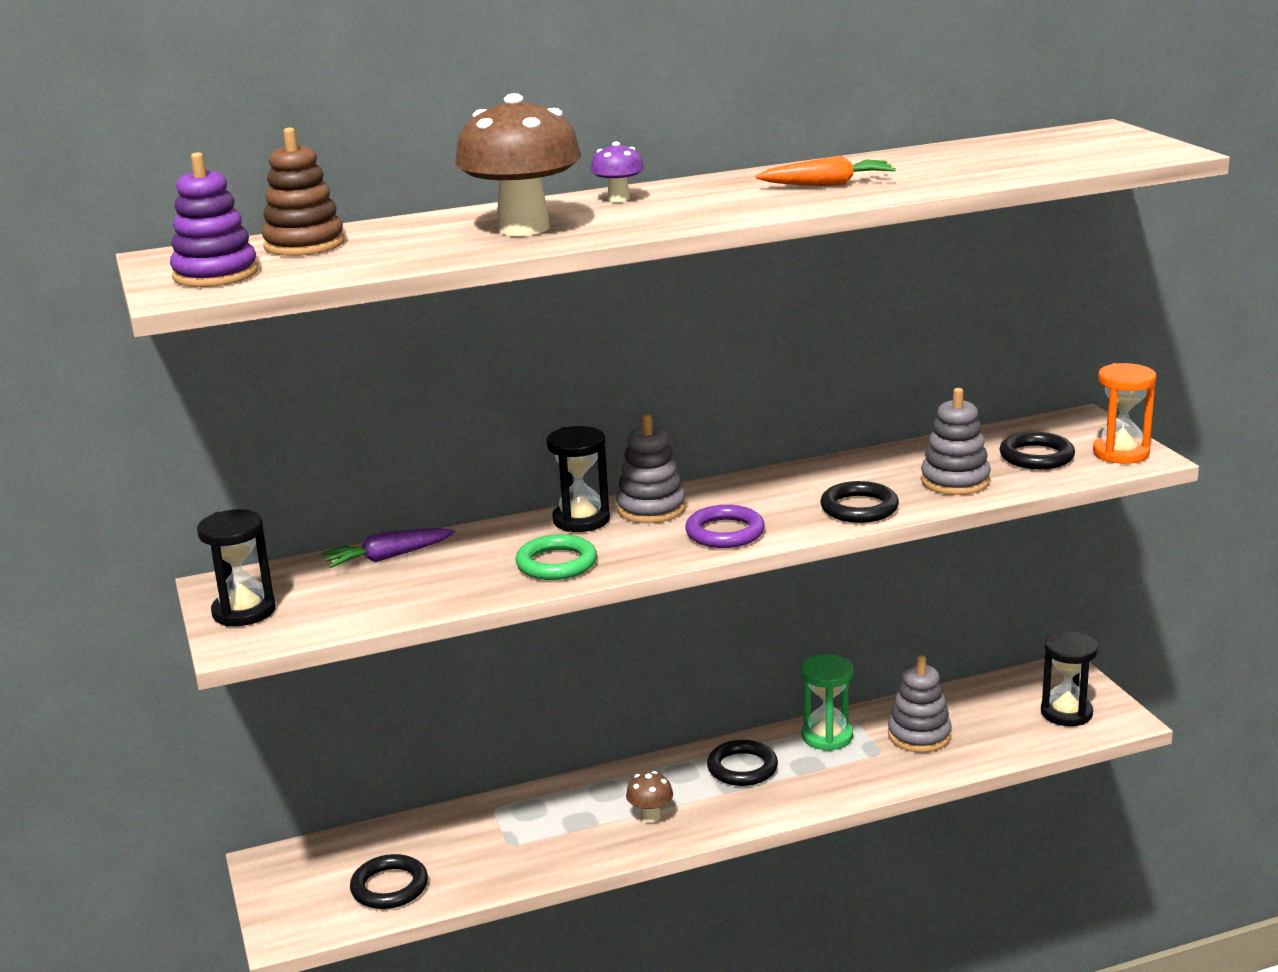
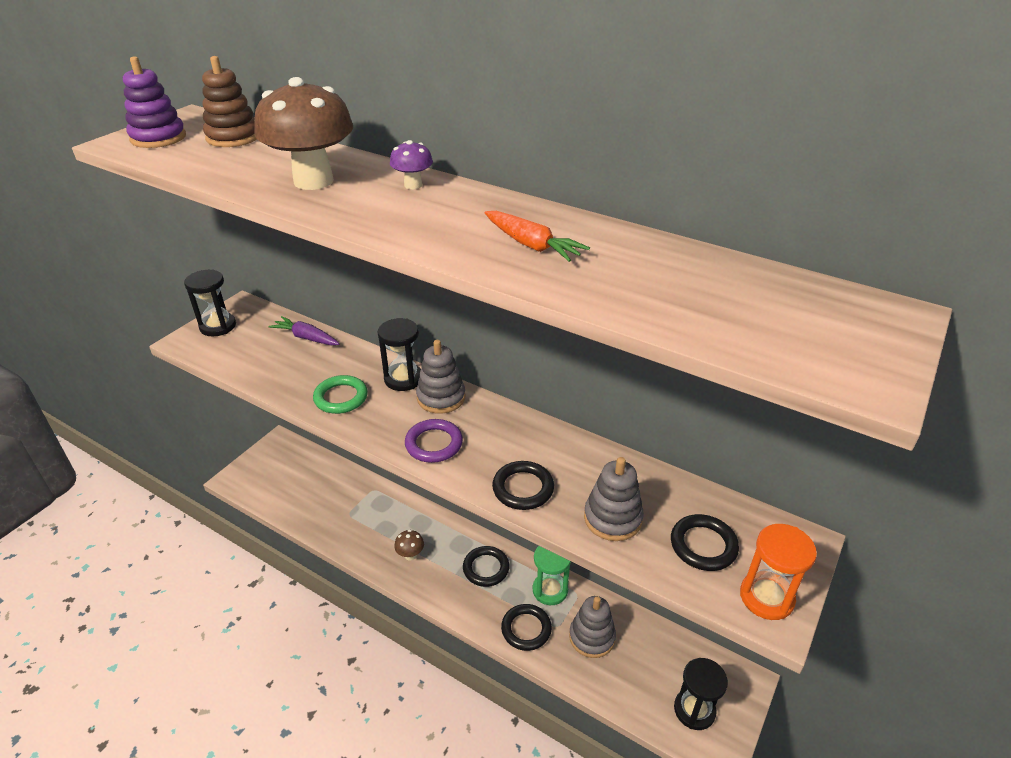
camera: 50 degrees right, 15 degrees up
(389, 887) = (286, 492): black ring -> black ring (526, 629)

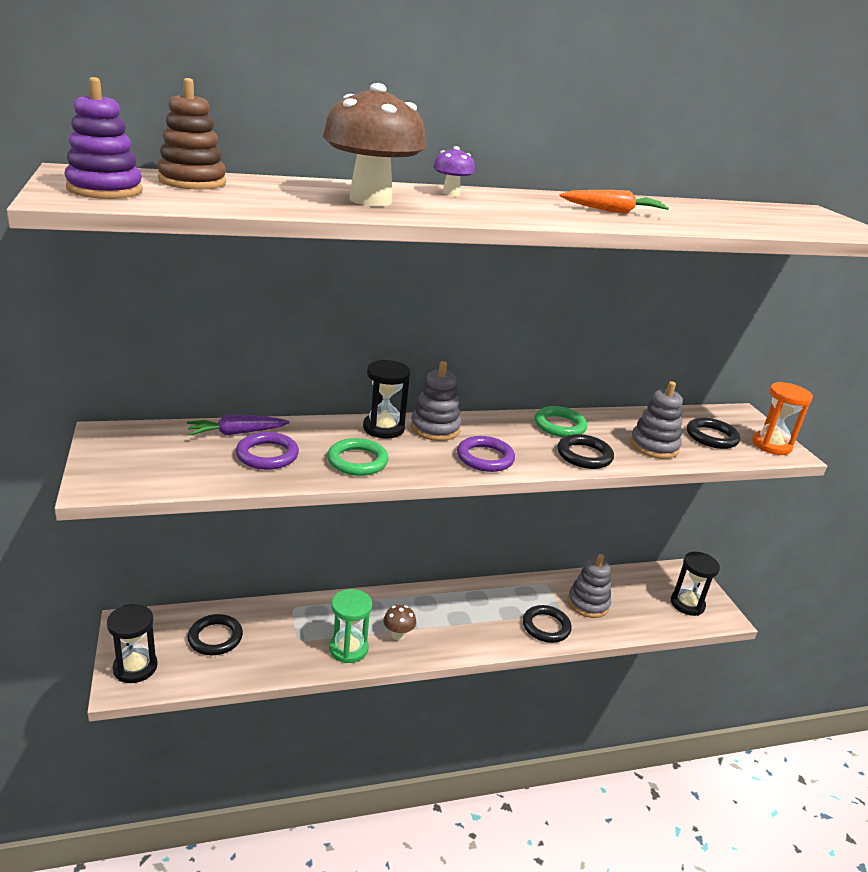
camera: 50 degrees left, 10 degrees down
(218, 326) = (114, 459): black hourglass -> black hourglass (135, 667)
(296, 364) = (267, 455): none -> purple ring
(486, 568) = (466, 607): black ring -> black ring (215, 638)
(550, 590) = (526, 593): green hourglass -> green hourglass (348, 649)
(553, 448) = (559, 426): none -> green ring

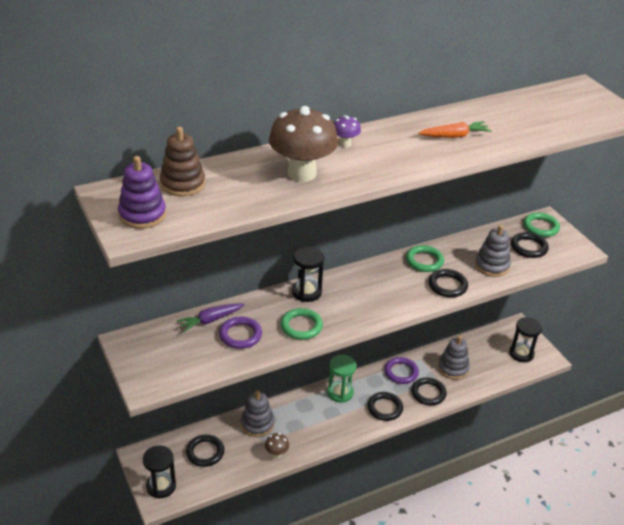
camera: 10 degrees left, 10 degrees up
(348, 649) = (299, 440): green hourglass -> green hourglass (340, 393)
(398, 635) = (329, 422): brown mushroom -> brown mushroom (276, 454)
(435, 428) = (341, 284): grey stacking toy -> grey stacking toy (257, 424)
(480, 633) = (385, 408): none -> black ring
(485, 458) = (383, 303): purple ring -> purple ring (401, 372)
(732, 420) = (540, 227): none -> green ring
(771, 445) = (569, 246): orange hourglass -> none

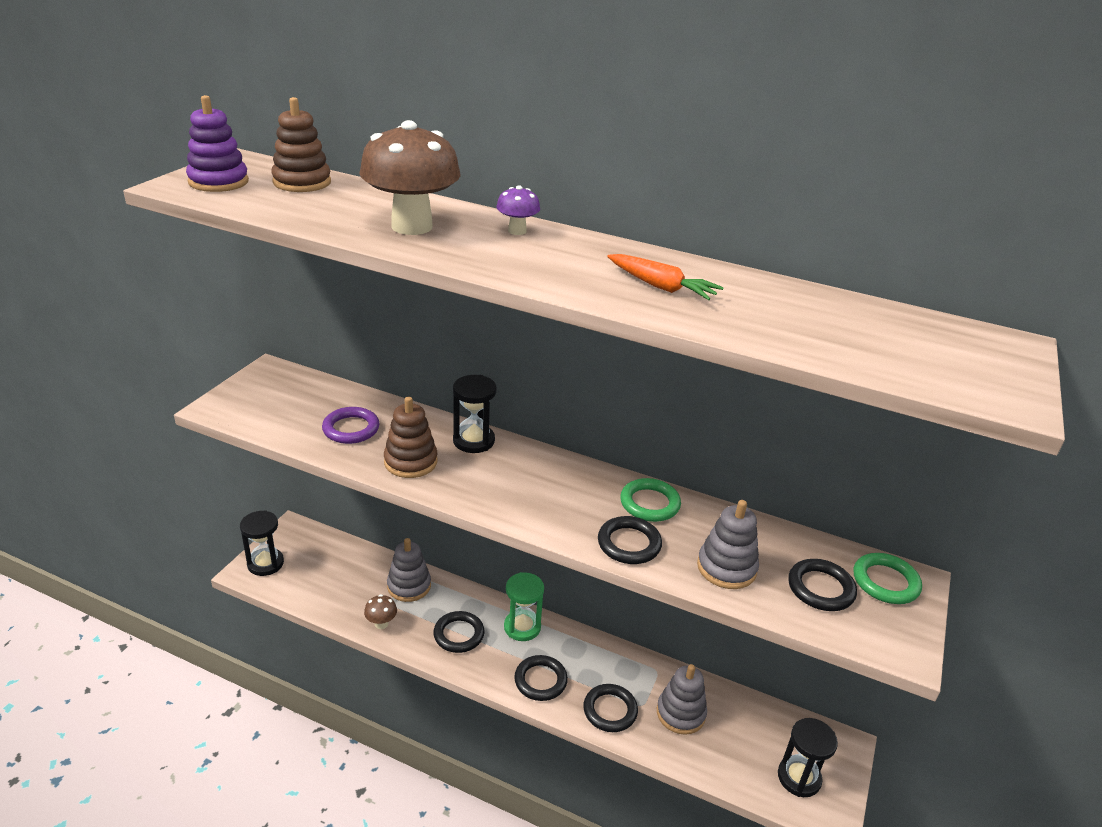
camera: 50 degrees right, 5 degrees down
(205, 452) = (335, 569): black ring -> black ring (459, 634)
(211, 320) = (354, 402): purple carrot -> none
(301, 326) = (410, 462): green ring -> brown stacking toy
(401, 372) = (614, 664): purple ring -> none

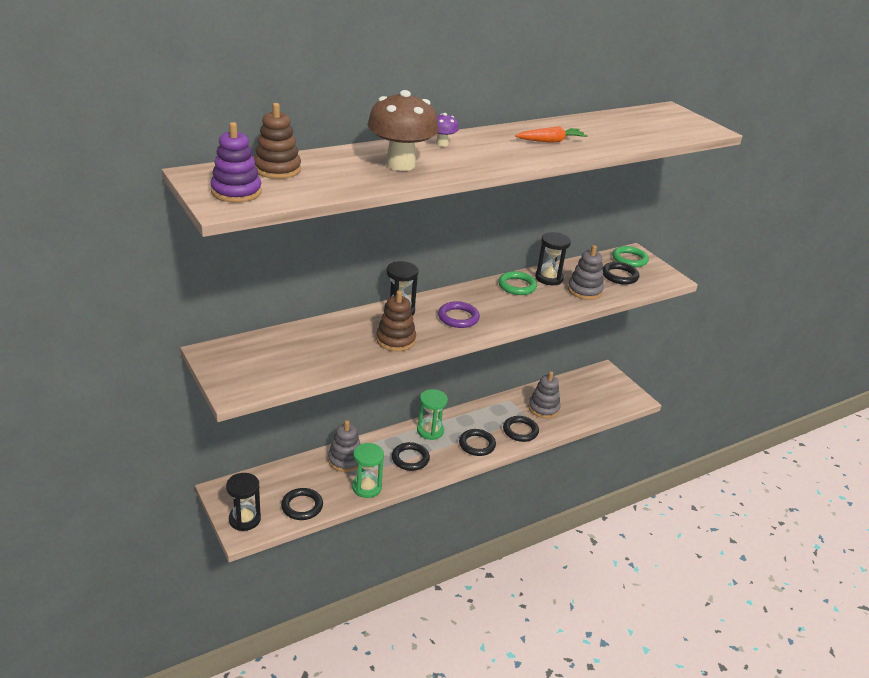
camera: 55 degrees left, 0 degrees up
(351, 429) = (332, 347): purple ring -> purple ring (458, 317)
(381, 624) = (366, 487): brown mushroom -> green hourglass
(629, 544) = (542, 306): black ring -> black ring (302, 506)
(799, 778) = (611, 395): black hourglass -> black hourglass (549, 278)

